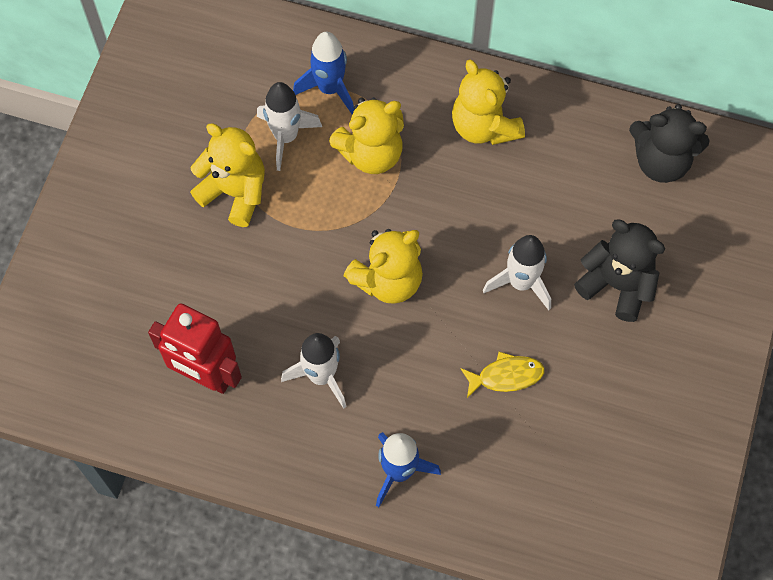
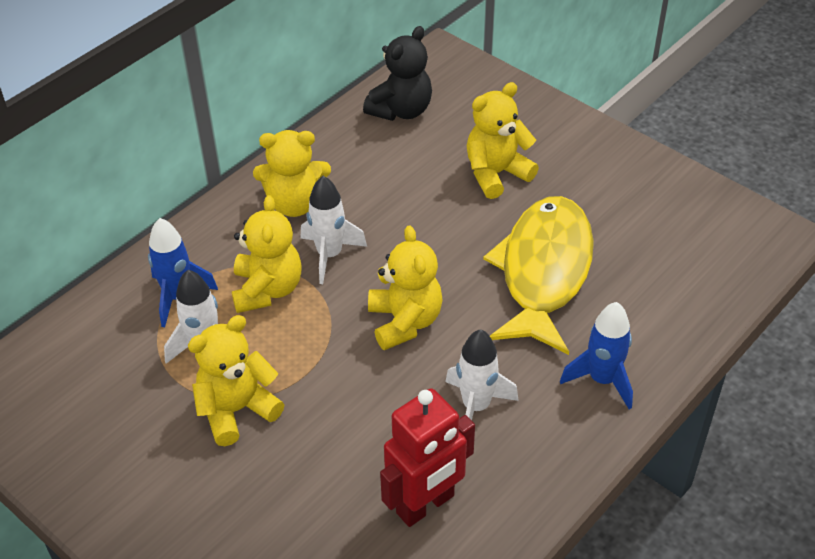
camera: 65 degrees left, 20 degrees down
(506, 376) = (544, 272): yellow fish -> yellow fish, size x2.49
(521, 282) = (460, 232): white rocket -> white rocket (329, 255)
(617, 284) = (496, 173): black teddy bear -> yellow teddy bear

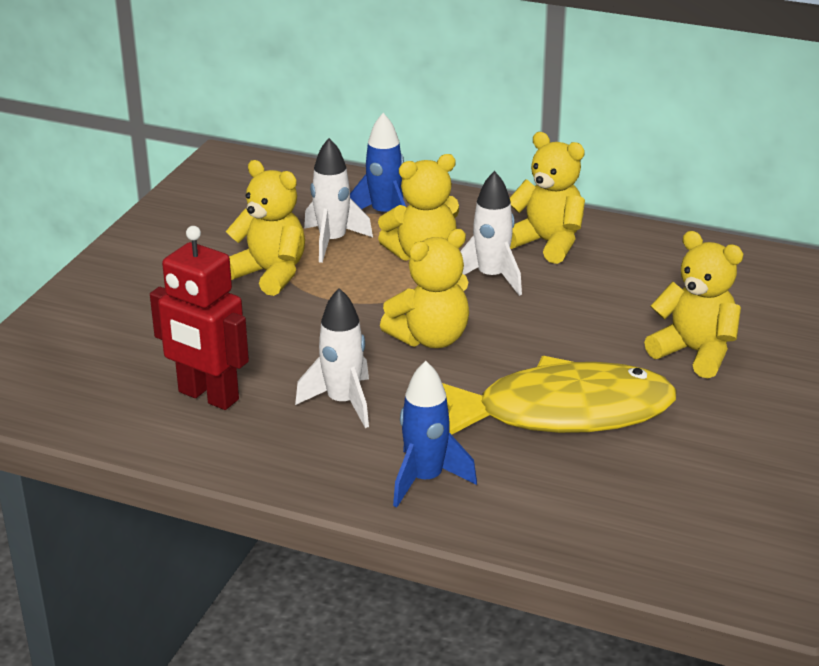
camera: 70 degrees right, 15 degrees down
(295, 203) = (547, 243): yellow teddy bear -> yellow teddy bear turned 150 degrees clockwise
(401, 110) = (743, 272): black teddy bear -> none

